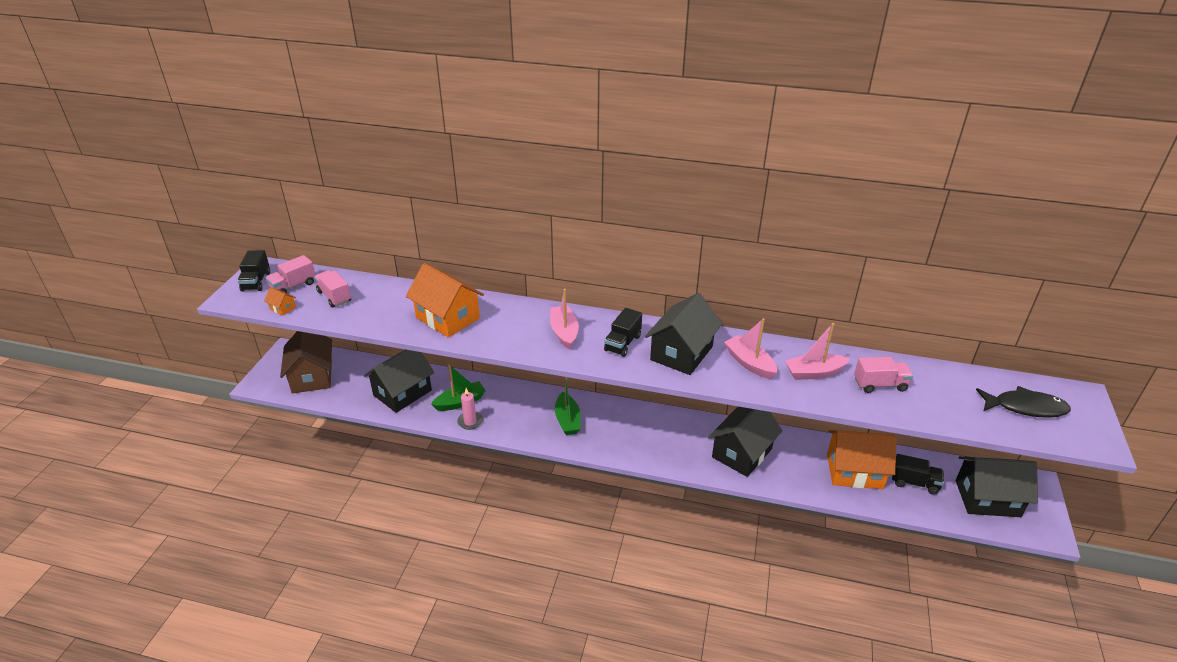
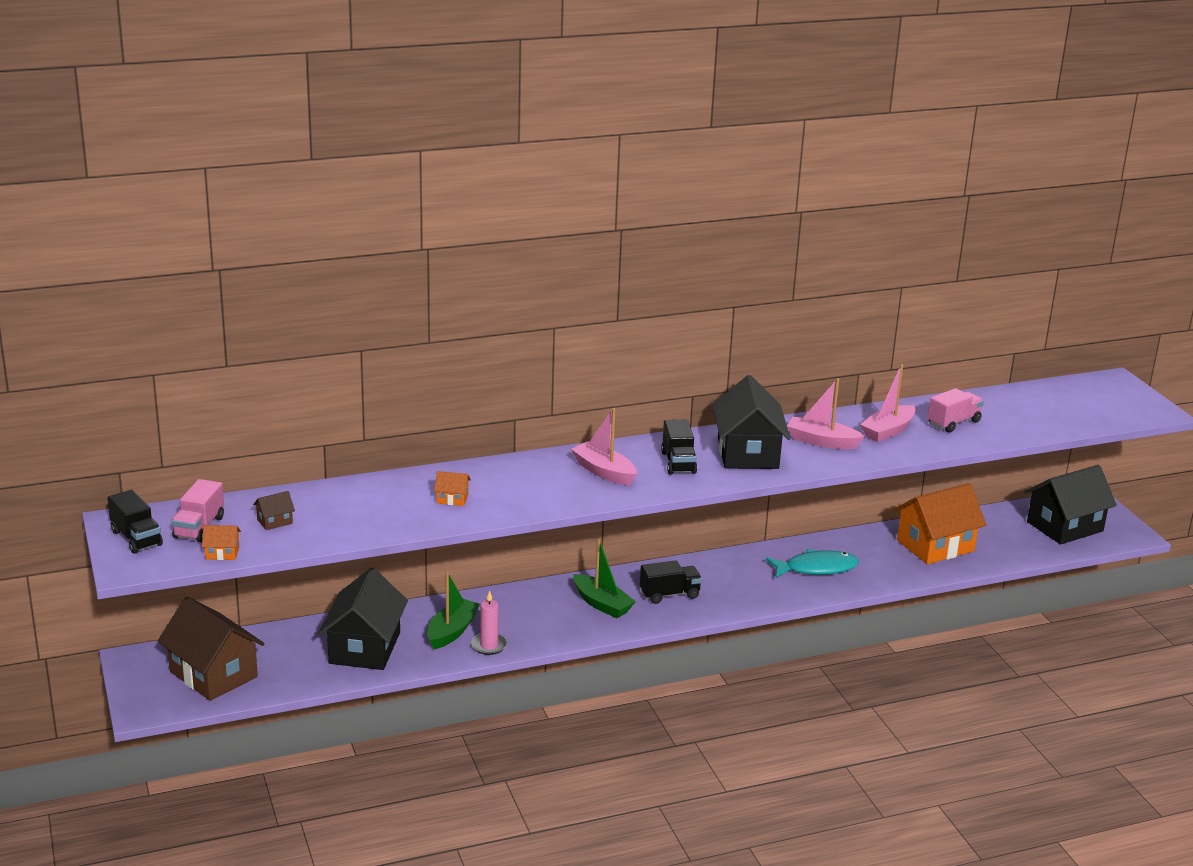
camera: 35 degrees left, 10 degrees down
(334, 297) = (274, 521): pink truck -> brown house
(448, 318) = (452, 499): orange house -> orange house, size x0.41
(741, 453) = (816, 568): black house -> turquoise fish
(914, 483) = (995, 536): black truck -> black truck (669, 594)
(1025, 407) = (1083, 403): black fish -> none

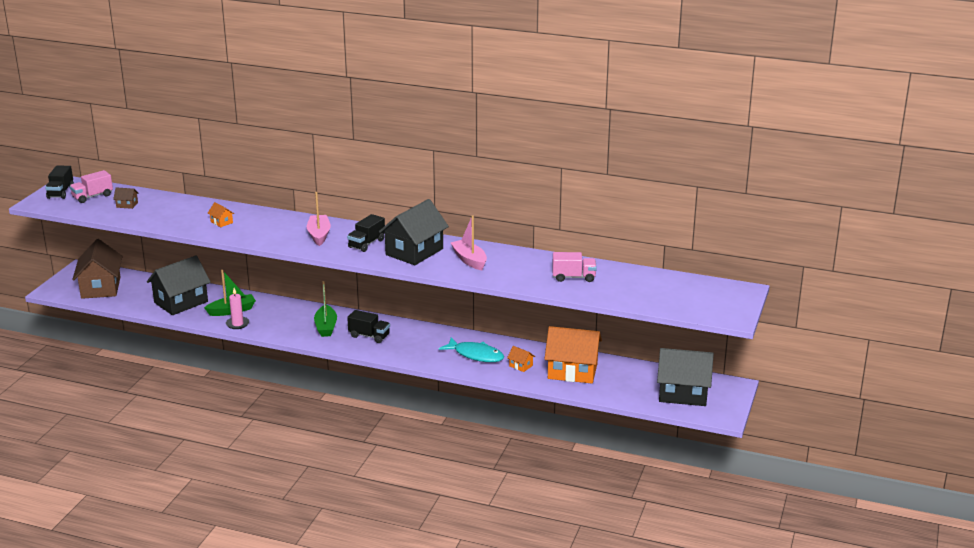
camera: 40 degrees right, 0 degrees up
(222, 553) = (81, 210): orange house -> orange house (521, 366)
(888, 431) = (521, 268): pink boat -> none

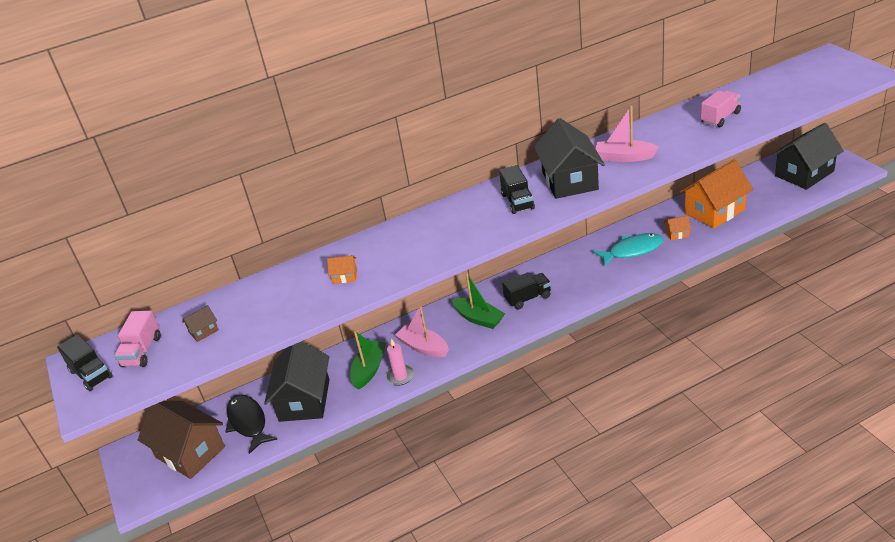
camera: 40 degrees left, 10 degrees up
(143, 293) = (248, 422): none -> black fish
(319, 235) = (461, 223): pink boat -> pink boat (423, 347)

